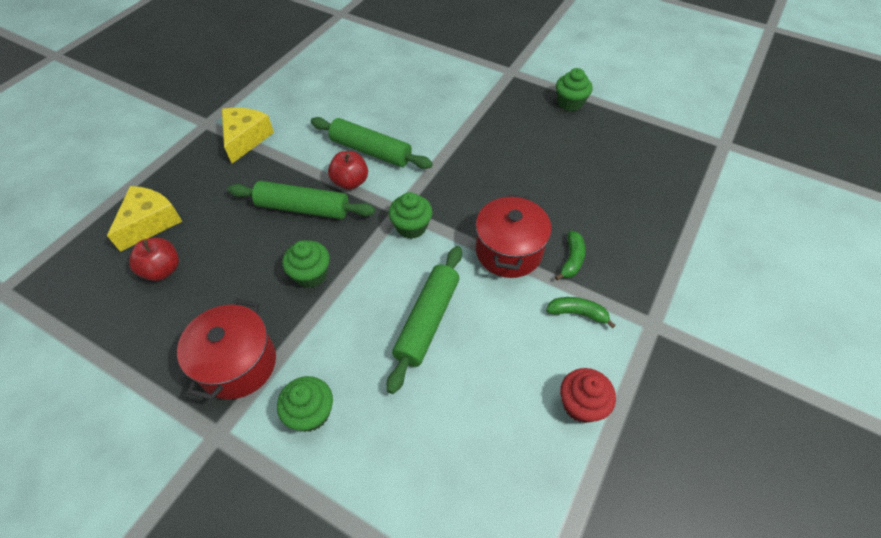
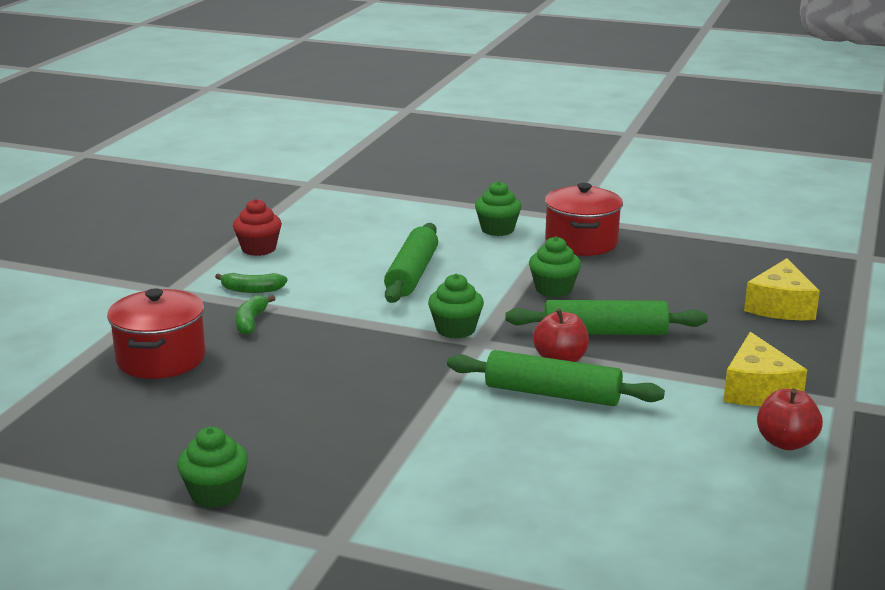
camera: 170 degrees right, 30 degrees down
(162, 270) = (719, 279): red apple -> red apple (786, 442)
(508, 251) = (328, 322): red pot -> red pot (161, 359)

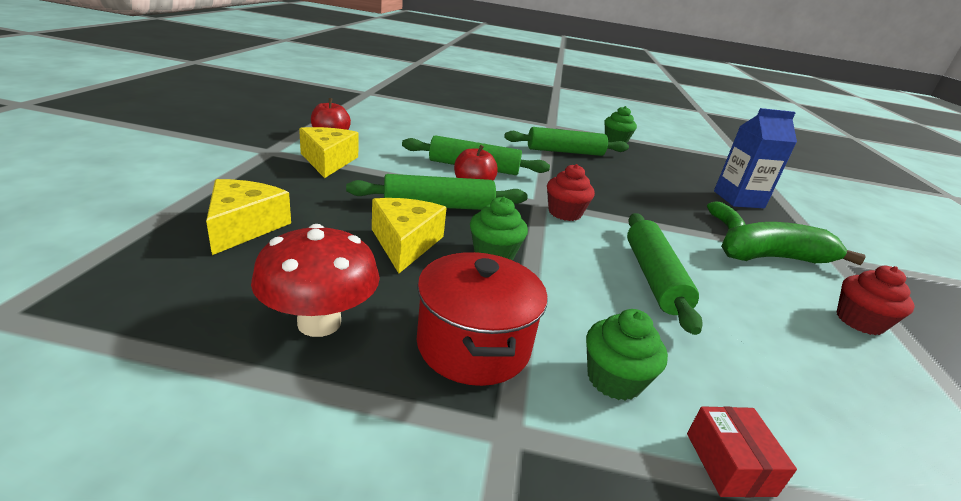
camera: 165 degrees right, 5 degrees up
(161, 359) = (738, 199): red pot -> blue carton
(251, 290) = (773, 258): green banana -> green banana, size x2.03
(370, 444) = (565, 152): none -> green rolling pin
(455, 329) = (564, 213): green cupcake -> red cupcake
(459, 207) = (729, 463): none -> red box
(634, 296) = (405, 243): none -> yellow cheese
(681, 252) = (319, 322): none -> red mushroom

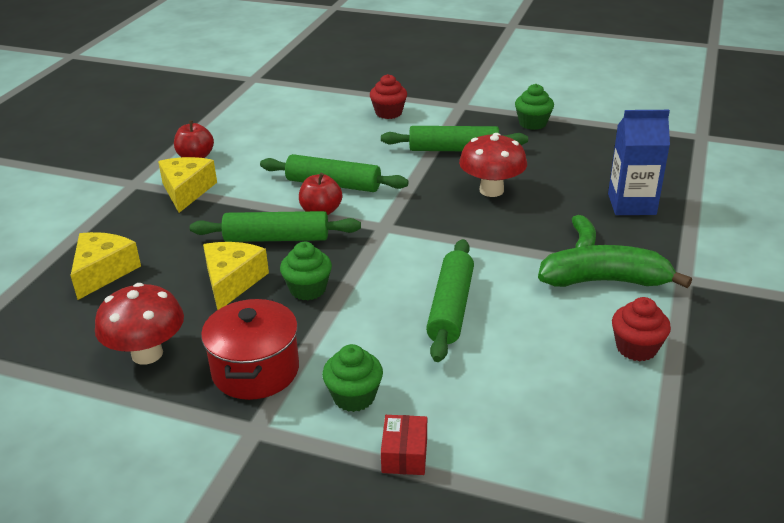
camera: 15 degrees right, 5 degrees up
(564, 213) = (403, 238): red cupcake -> red cupcake (388, 113)
(617, 182) = (491, 190): none -> red mushroom

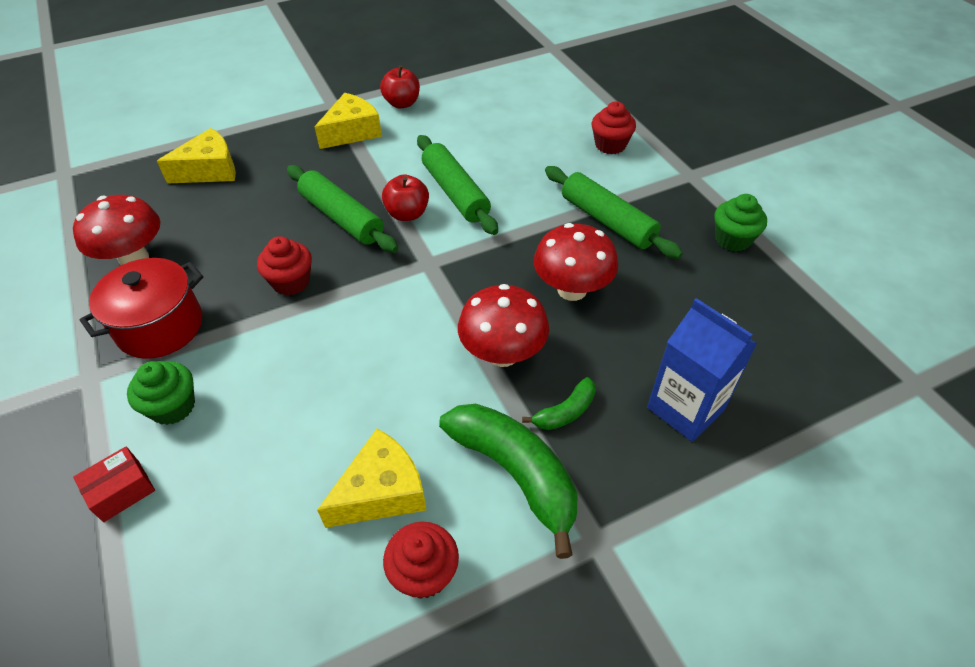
camera: 45 degrees right, 15 degrees up
(232, 281) = (260, 236): yellow cheese -> yellow cheese (382, 492)
(308, 289) = (291, 282): green cupcake -> red cupcake
(450, 308) = (352, 386): green rolling pin -> none
(507, 239) = (503, 354): none -> red mushroom

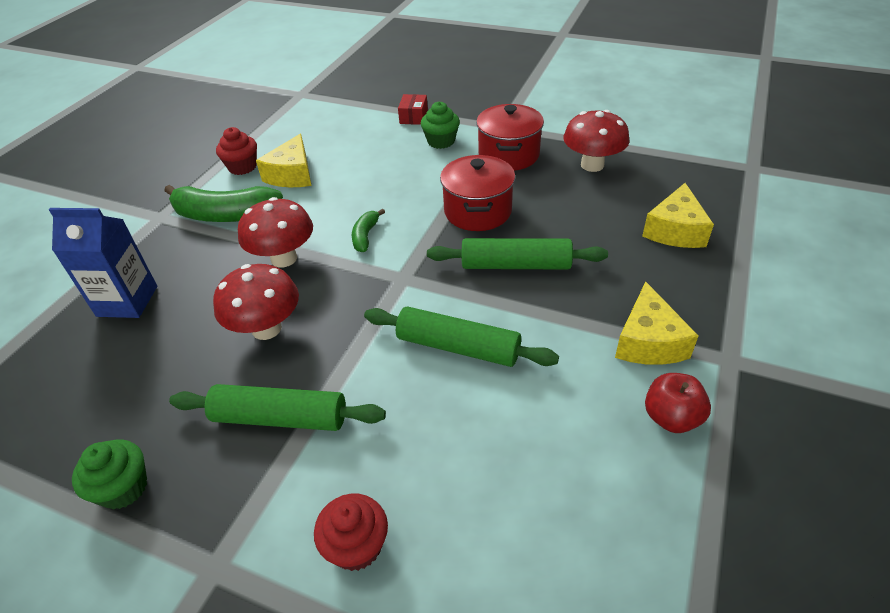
camera: 140 degrees right, 5 degrees down
(291, 282) = (477, 211): red cupcake -> red pot
(407, 214) = (471, 301): red apple -> none
(565, 412) = (214, 254): green banana -> green banana (365, 236)

